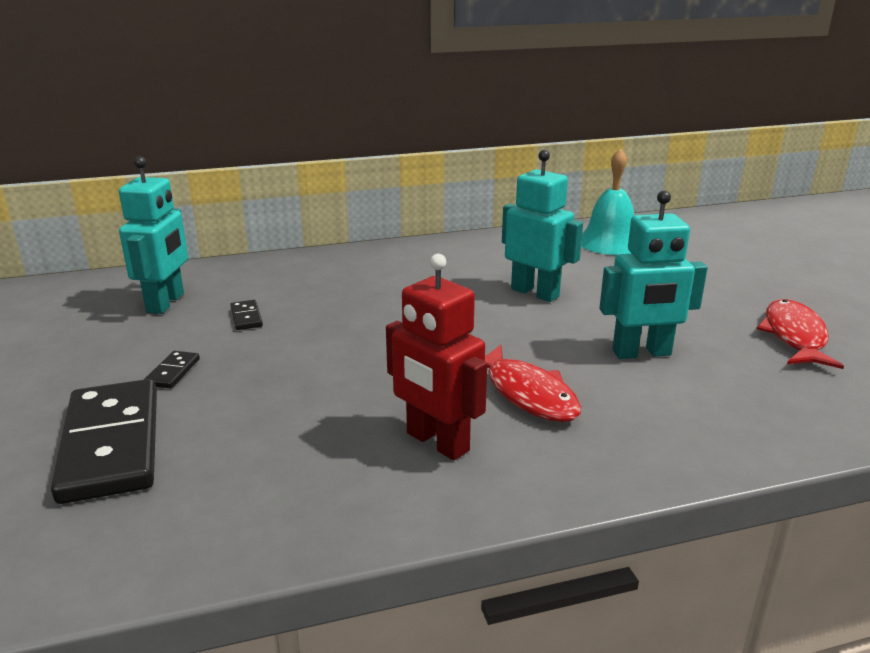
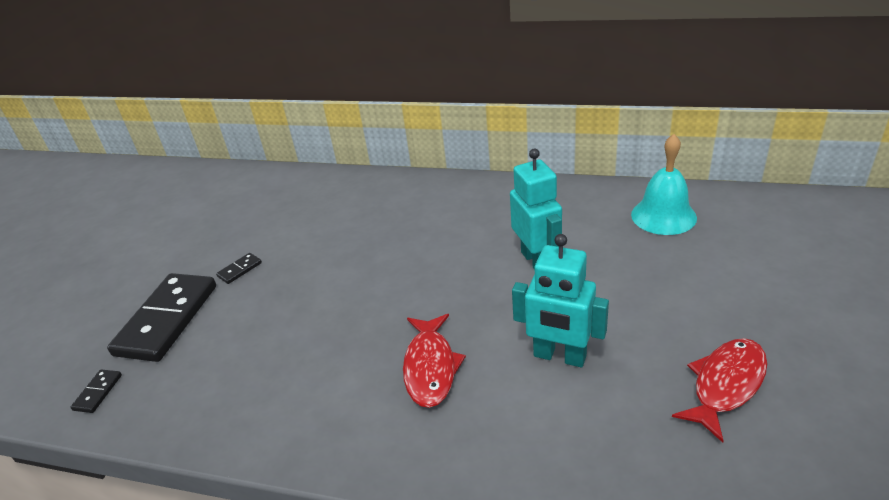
camera: 35 degrees right, 10 degrees up
(166, 303) = (283, 204): turquoise robot -> none
(246, 317) = (317, 231): black domino -> black domino (98, 392)
(437, 442) = (332, 389): red robot -> none

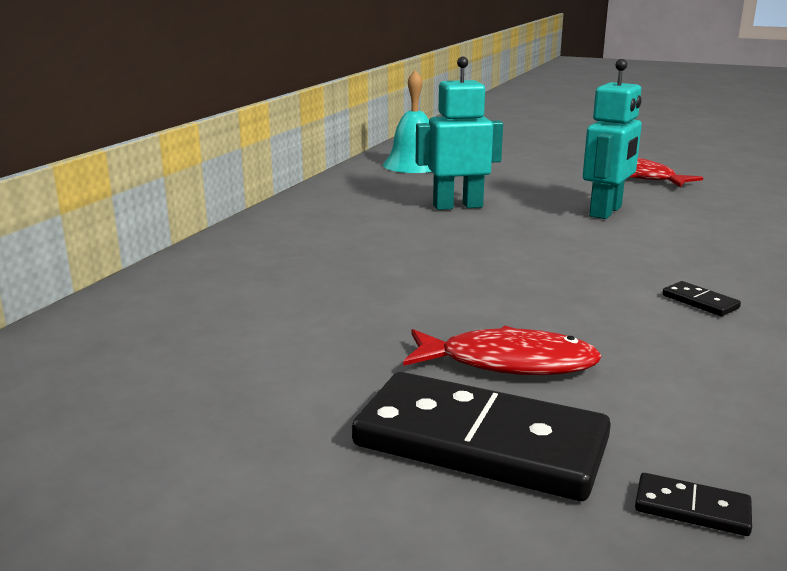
camera: 85 degrees left, 15 degrees down
(240, 270) = (357, 373): black domino -> black domino (700, 302)
(430, 367) = (620, 256): red fish -> red fish (508, 363)

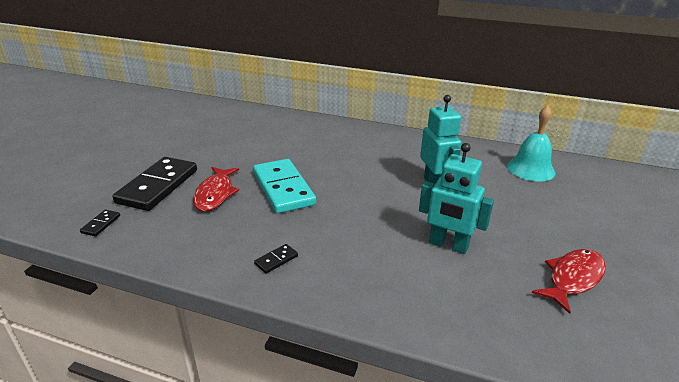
camera: 85 degrees right, 10 degrees up
(477, 299) = (283, 188): none -> turquoise domino

